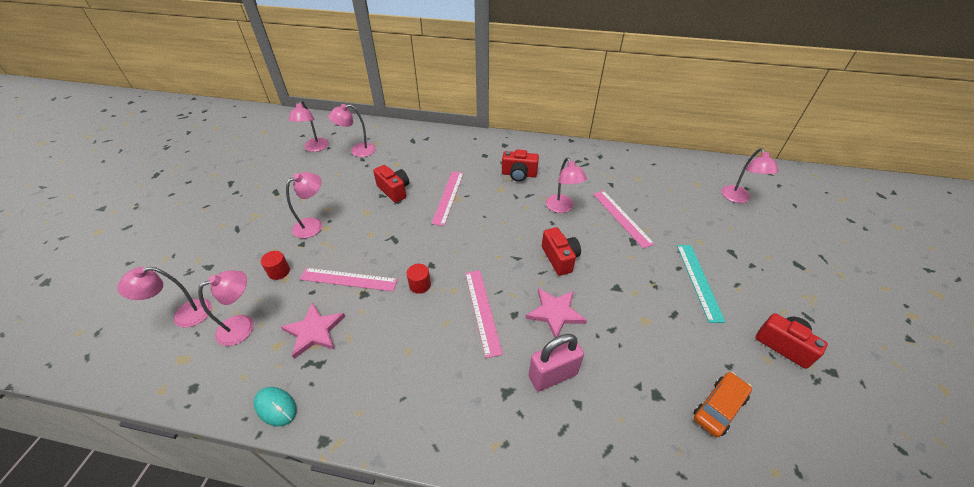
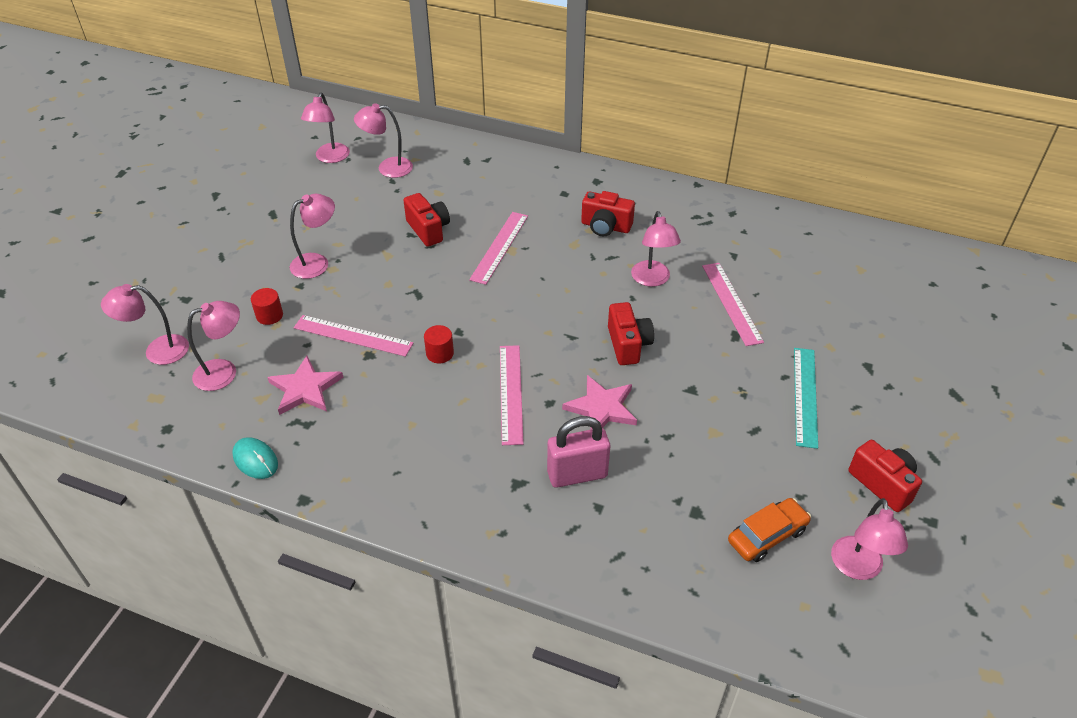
camera: 10 degrees right, 0 degrees up
(738, 198) = (912, 296): pink lamp -> pink lamp (857, 568)

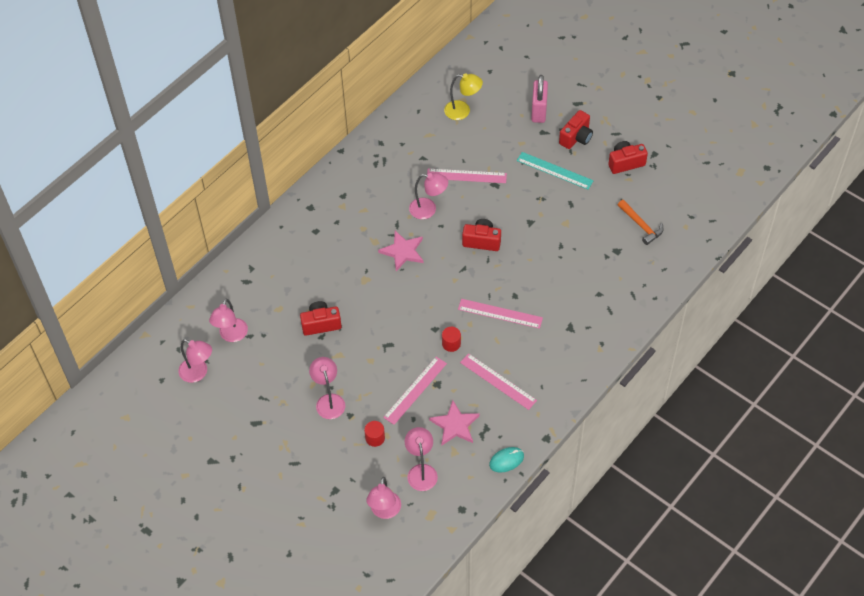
camera: 70 degrees left, 10 degrees up
(499, 247) = (359, 285): pink ruler -> pink ruler (498, 381)
(577, 474) = (573, 297): pink padlock -> pink padlock (538, 111)
(601, 408) = (528, 271): pink star -> pink star (403, 252)
(605, 227) = (364, 218): red camera -> red camera (576, 138)
(767, 536) = (641, 225): orange car -> orange hammer
(840, 273) = (463, 111): none -> yellow lamp
(857, 568) = (671, 196): pink lamp -> none

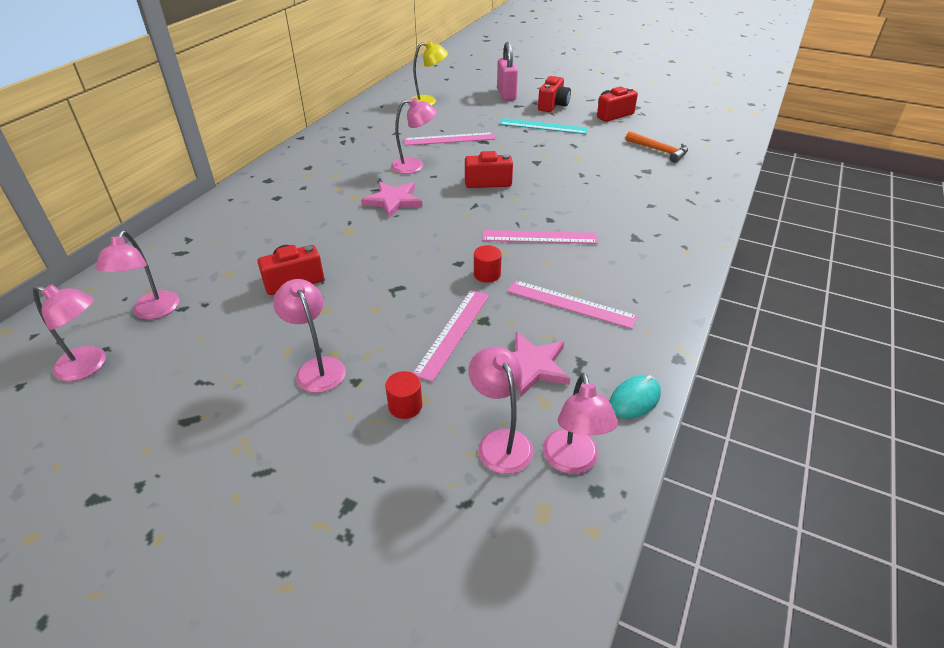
camera: 15 degrees left, 15 degrees down
(384, 511) = (453, 524): pink lamp -> pink lamp (572, 462)

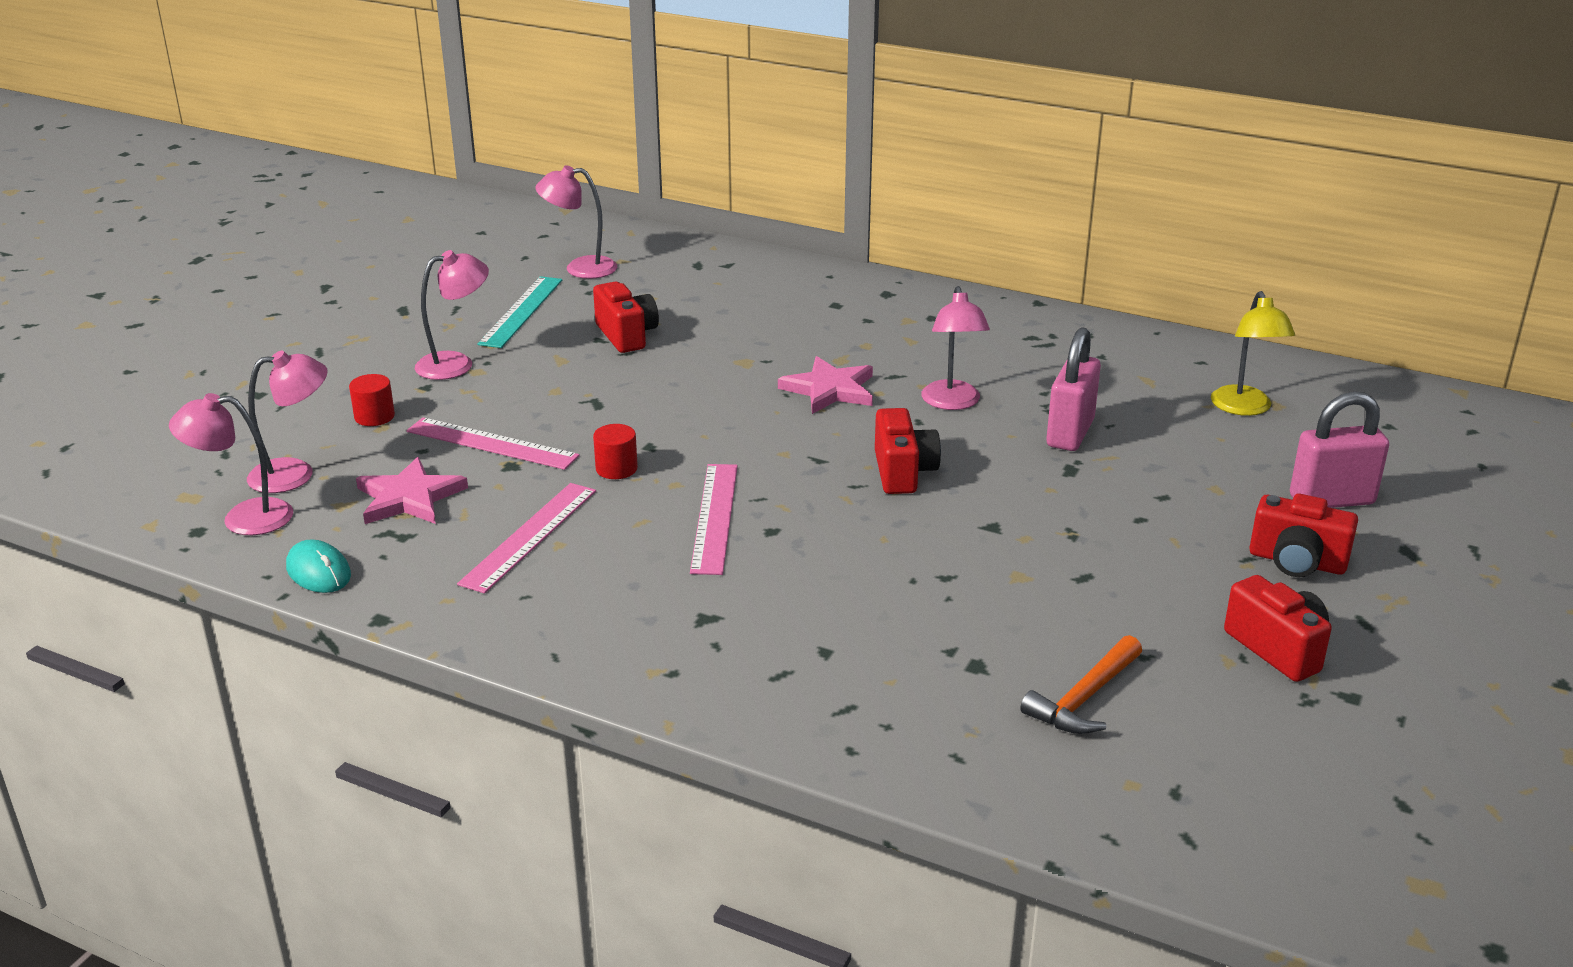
camera: 90 degrees right, 10 degrees down
(89, 366) = (499, 255): pink lamp -> none
(449, 139) = (1070, 433): pink ruler -> pink padlock
(543, 126) = (1169, 542): turquoise ruler -> turquoise ruler (521, 311)

